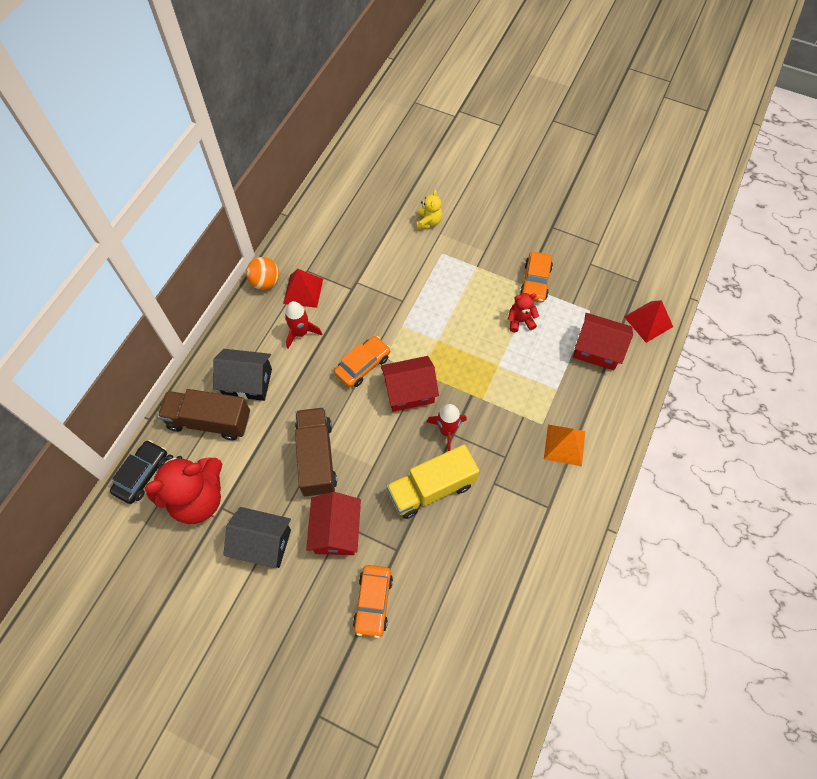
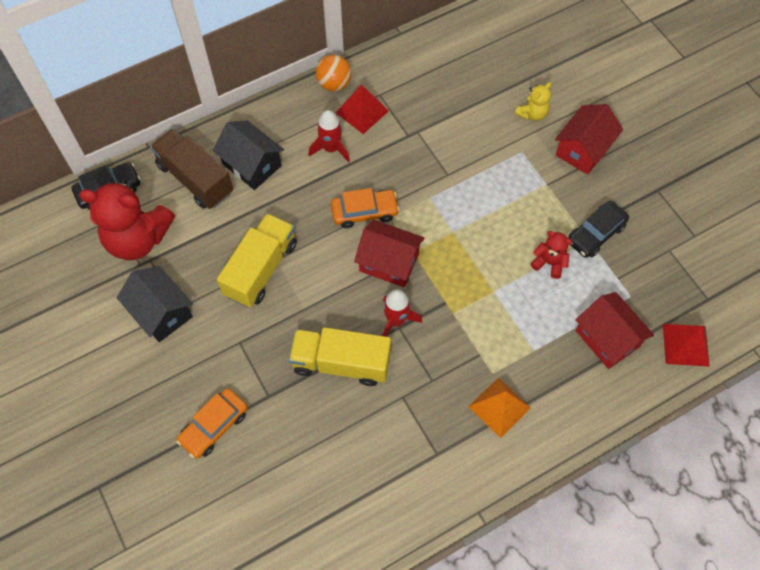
camera: 35 degrees right, 0 degrees up
(317, 458) = (261, 269): brown truck -> yellow truck
(336, 531) = (229, 344): red house -> red house (583, 149)
(535, 281) = (595, 234): orange car -> black car

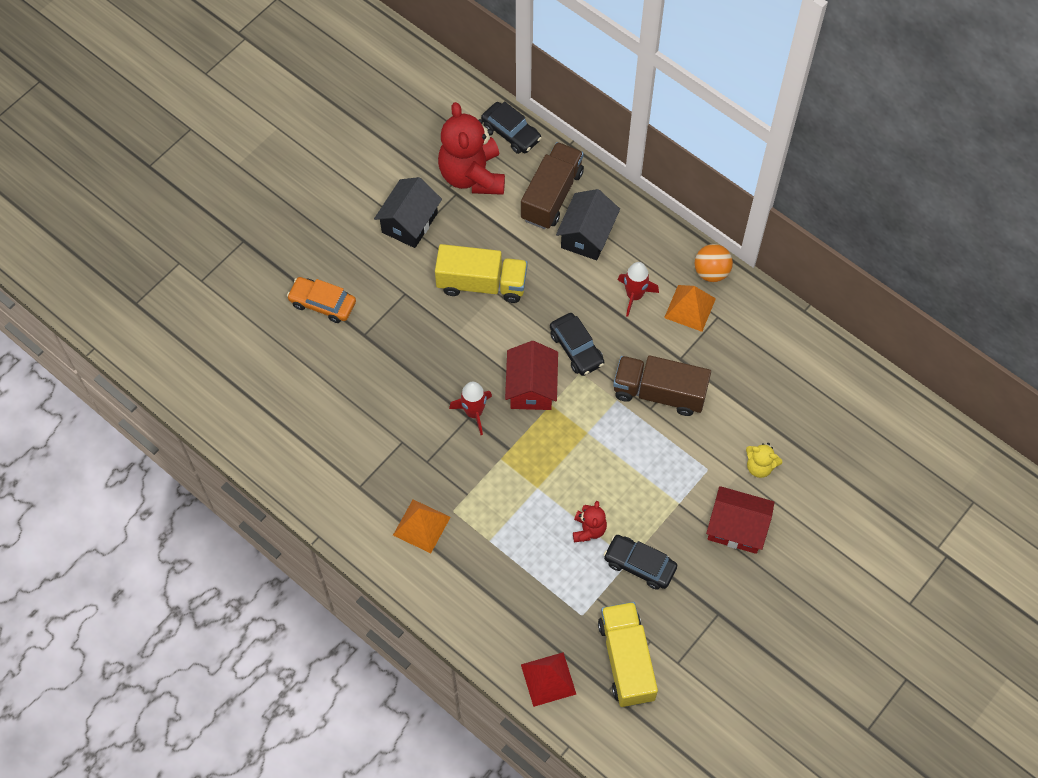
camera: 70 degrees right, 0 degrees up
(341, 363) = (415, 381): yellow truck -> yellow truck (626, 660)
(362, 111) = (689, 308): red pyramid -> orange pyramid
(364, 212) = (576, 348): orange car -> black car
(435, 162) = (659, 393): none -> brown truck
(607, 338) = (527, 604): red house -> none

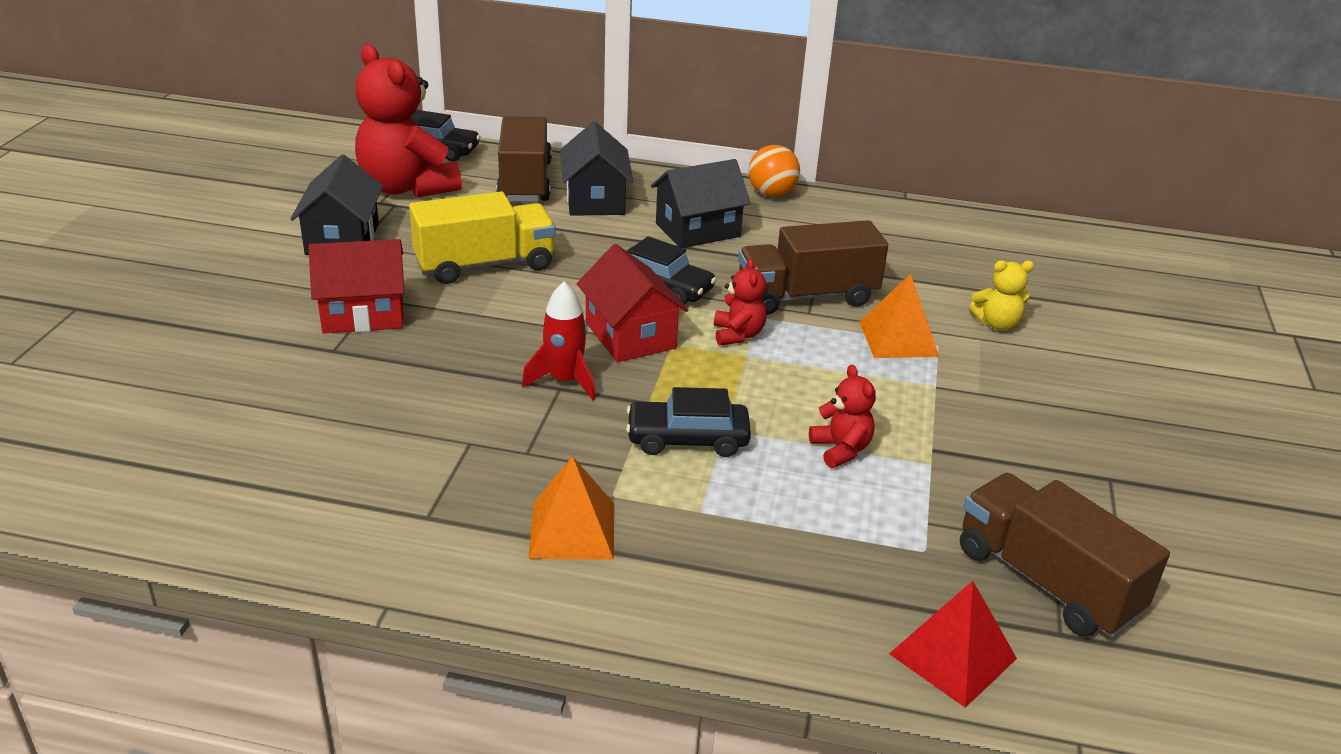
camera: 30 degrees left, 30 degrees down
(322, 303) = (245, 336): orange car -> none
(594, 412) = (738, 335): none -> red teddy bear
(626, 660) = (1046, 581): yellow truck -> brown truck
(634, 295) = (697, 230): red rocket -> black house
(639, 565) = (950, 463): black car -> black car (687, 439)
(689, 308) = (774, 224): orange pyramid -> orange pyramid (898, 339)
(736, 528) = (1033, 385): red house -> red house (363, 314)

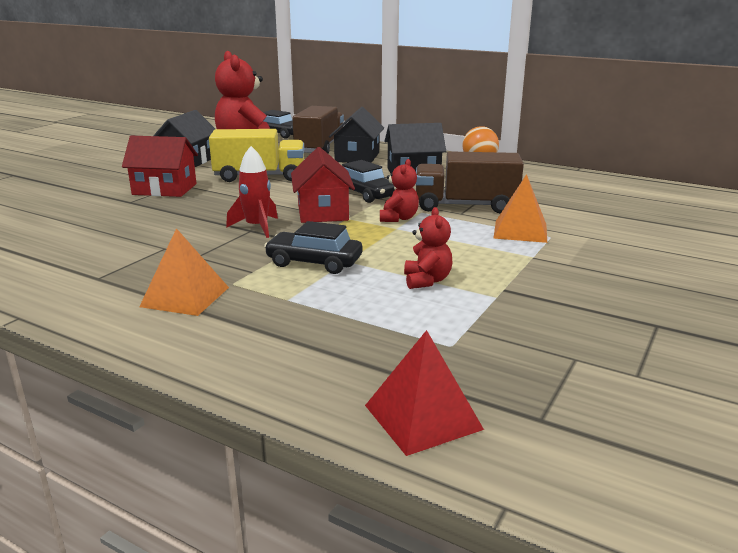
camera: 20 degrees right, 10 degrees down
(997, 324) = (608, 231): yellow teddy bear -> none
(1046, 581) = (550, 381): brown truck -> none

